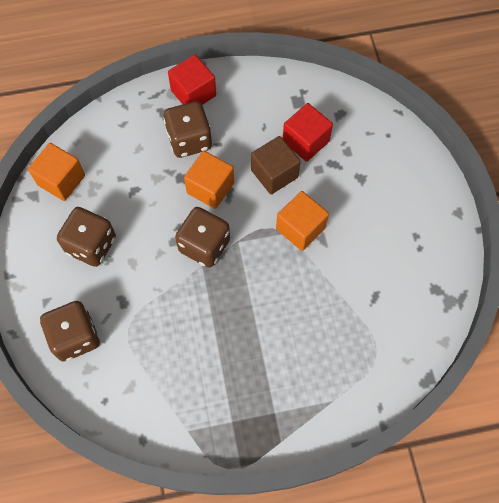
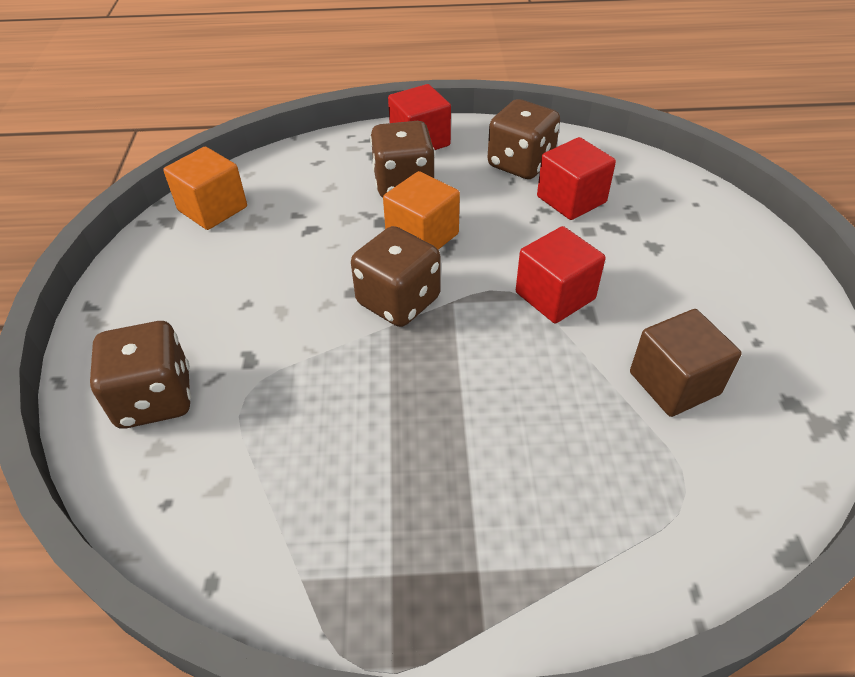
camera: 10 degrees right, 20 degrees down
(91, 245) = (226, 283): brown dice -> brown dice (520, 164)
(274, 173) = (521, 229): brown cube -> brown cube (674, 383)
(300, 228) = (555, 296): orange cube -> red cube

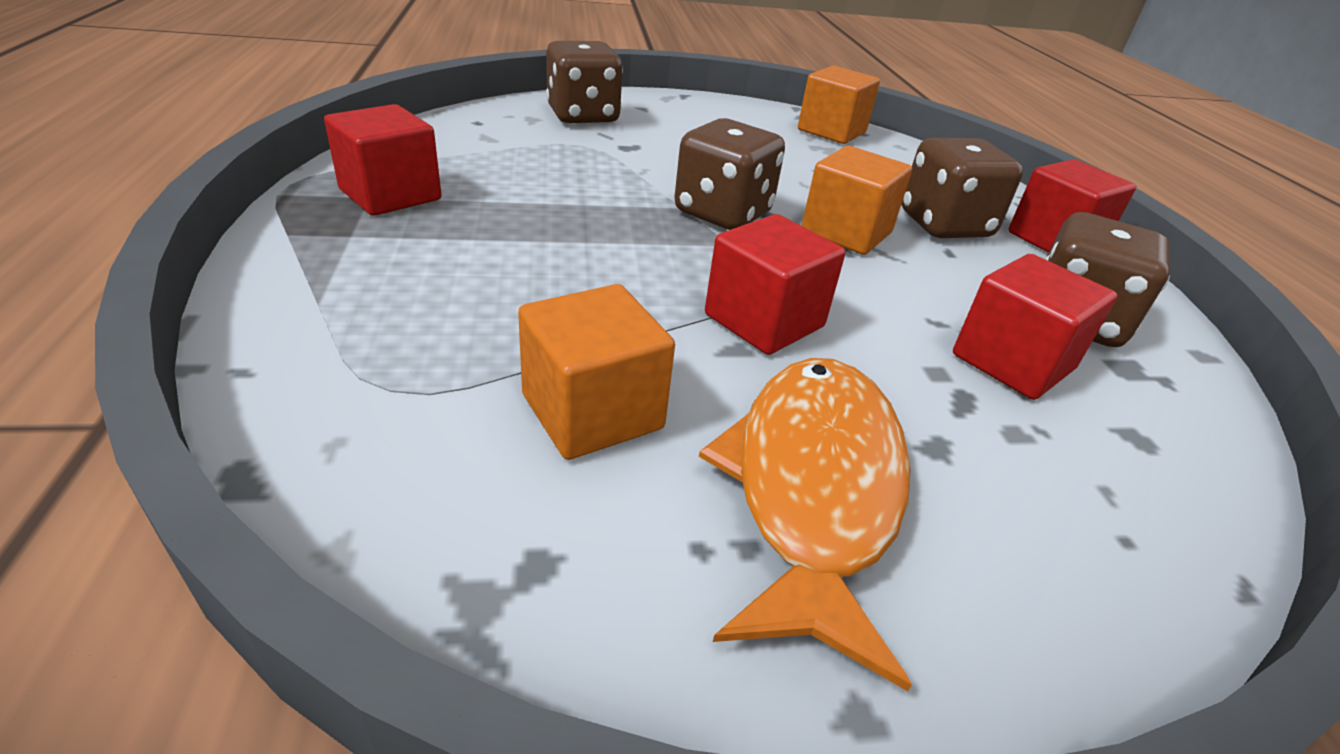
camera: 80 degrees right, 10 degrees down
(385, 555) = (390, 195): none -> red cube
(674, 383) = (592, 412): brown cube -> orange cube
(703, 296) = (813, 489): none -> orange fish

